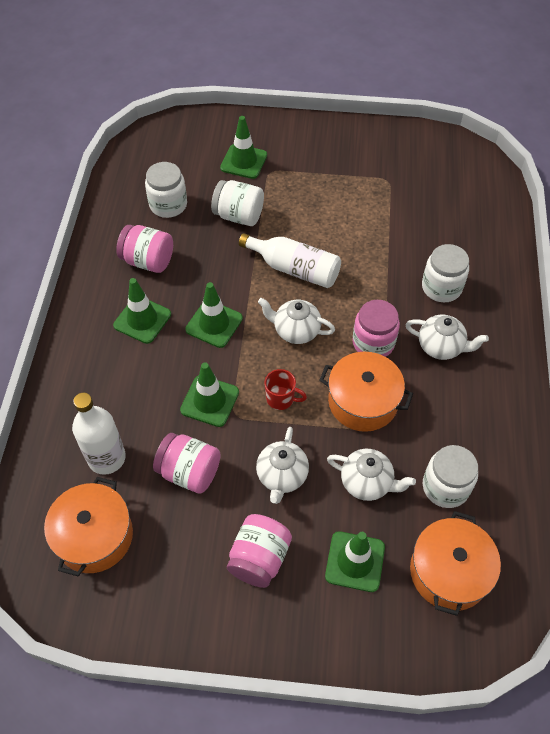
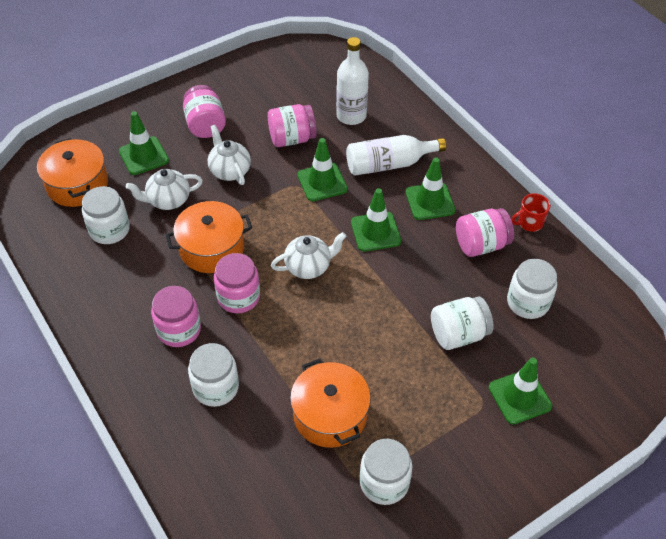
camera: 140 degrees right, 5 degrees down
(94, 536) = (313, 81): orange pot -> orange pot (330, 415)
(281, 399) = (273, 213): red mug -> red mug (529, 223)
(294, 269) = (359, 317): white bottle -> white bottle (389, 164)
(374, 171) = (384, 482): none -> white jar
(441, 347) = (179, 330): white teapot -> pink jar

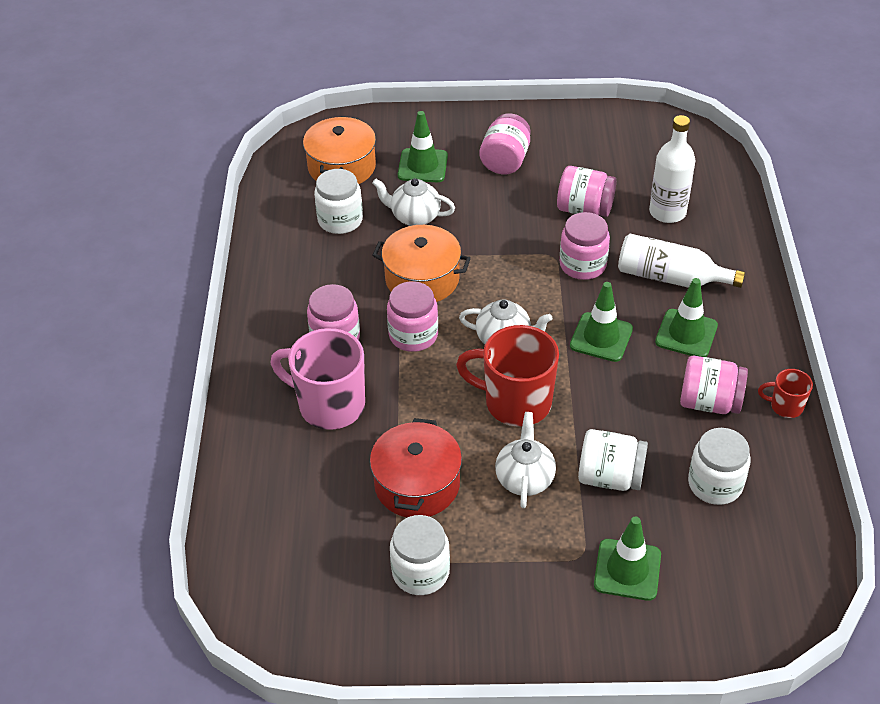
camera: 35 degrees right, 5 degrees down
(216, 387) = (329, 405): white jar -> pink mug
(230, 171) = (496, 214): white teapot -> white teapot (525, 478)
(322, 182) = (583, 265): green traffic cone -> pink jar
(330, 415) = (417, 484): orange pot -> red pot
(353, 312) = (515, 402): none -> red mug

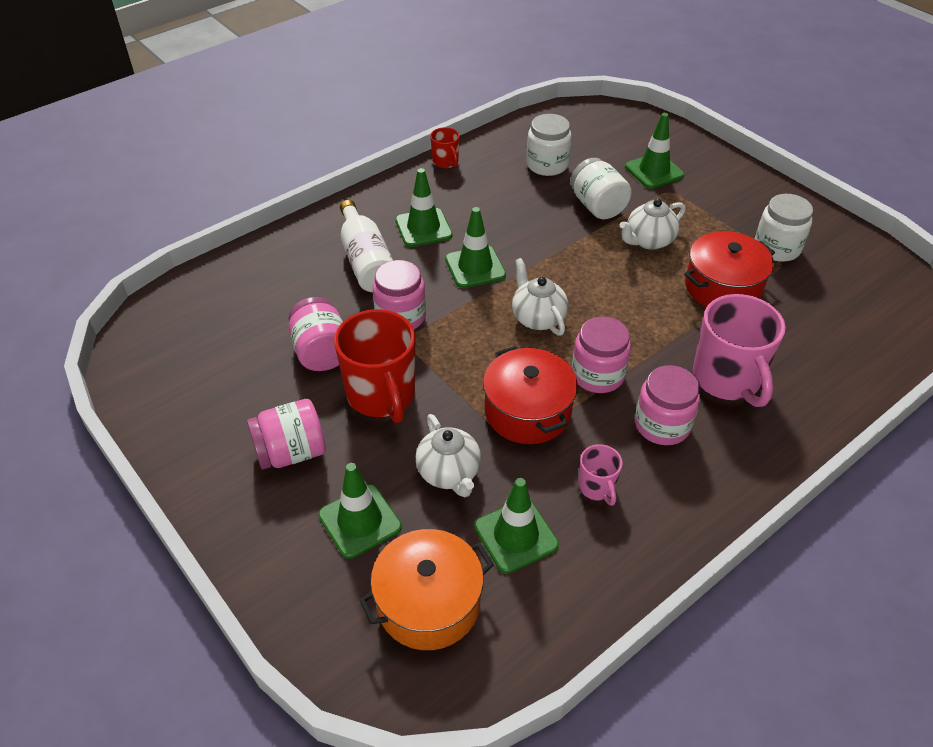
camera: 130 degrees left, 0 degrees up
(329, 274) = (597, 487): none -> pink mug
(340, 220) = (516, 536): white jar -> green traffic cone
(422, 279) = (527, 411): orange pot -> red pot
(515, 402) = (592, 278): red mug -> red mug (381, 395)
(667, 212) = (278, 298): white bottle -> none
(709, 402) = (480, 192): pink jar -> none

